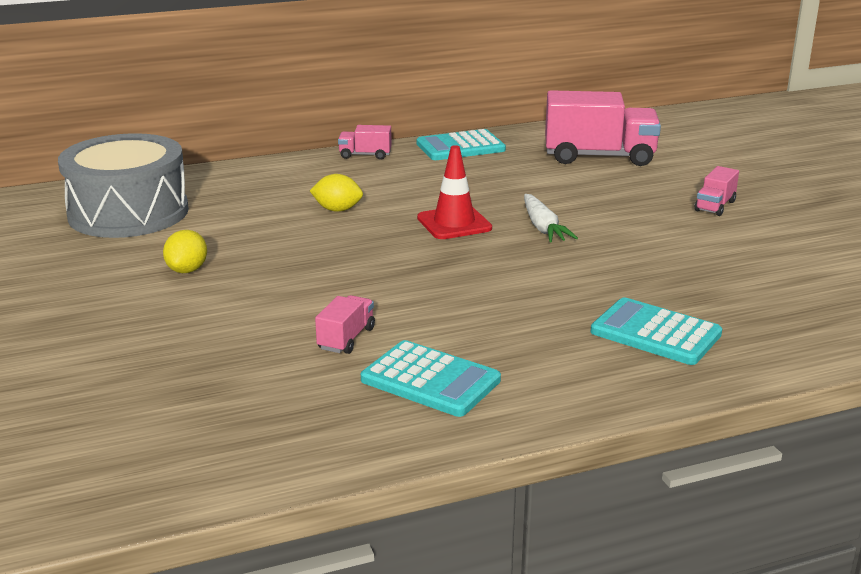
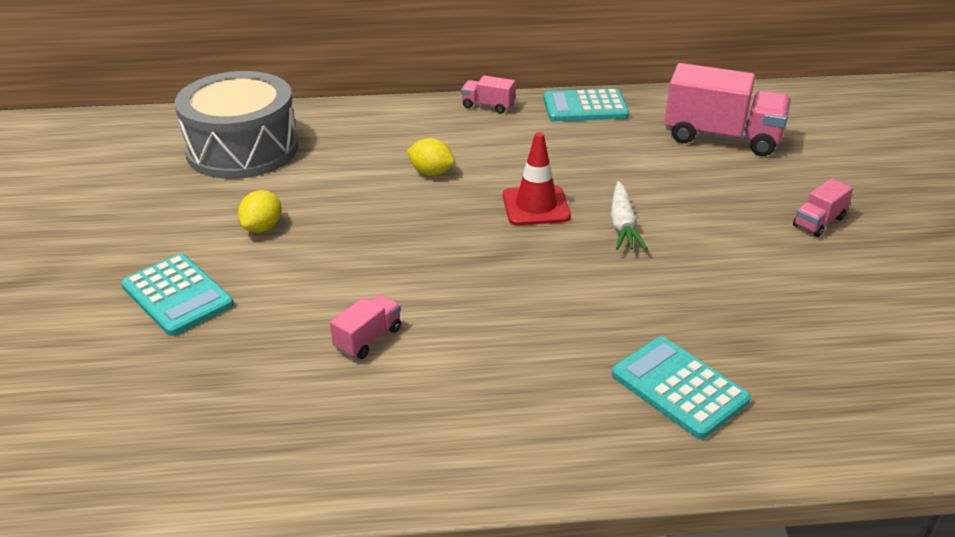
camera: 15 degrees right, 10 degrees up
(430, 380) = (424, 408): turquoise calculator -> turquoise calculator (177, 296)

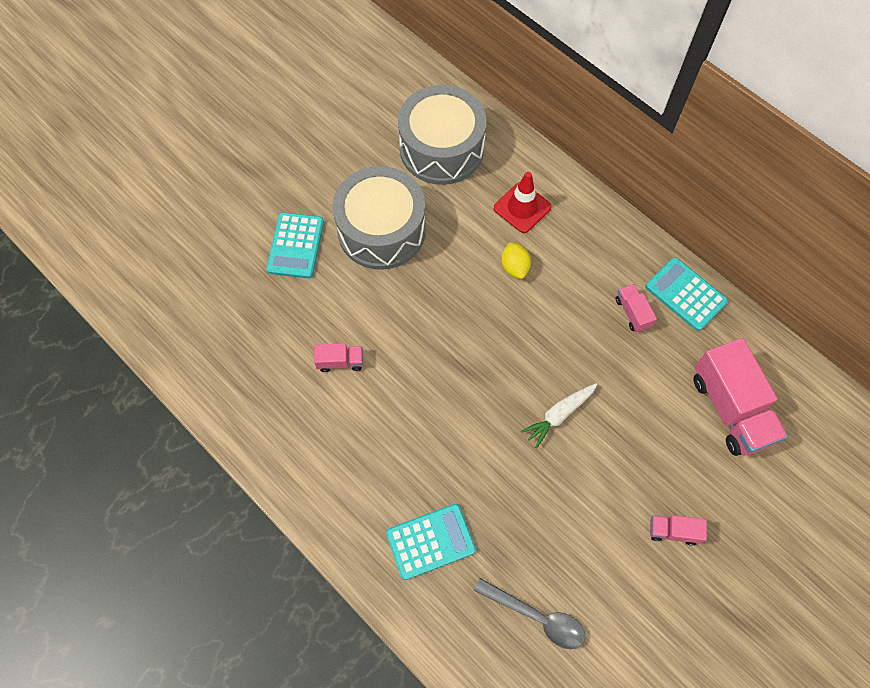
camera: 50 degrees right, 30 degrees up
(263, 227) = (381, 230): yellow lemon -> grey drum
(488, 106) = (625, 235): pink truck -> pink truck (632, 313)
(536, 206) = (533, 352): red traffic cone -> red traffic cone (522, 208)
(679, 387) = (430, 541): turquoise calculator -> turquoise calculator turned 60 degrees clockwise
(846, 354) = (537, 617): none -> grey spoon

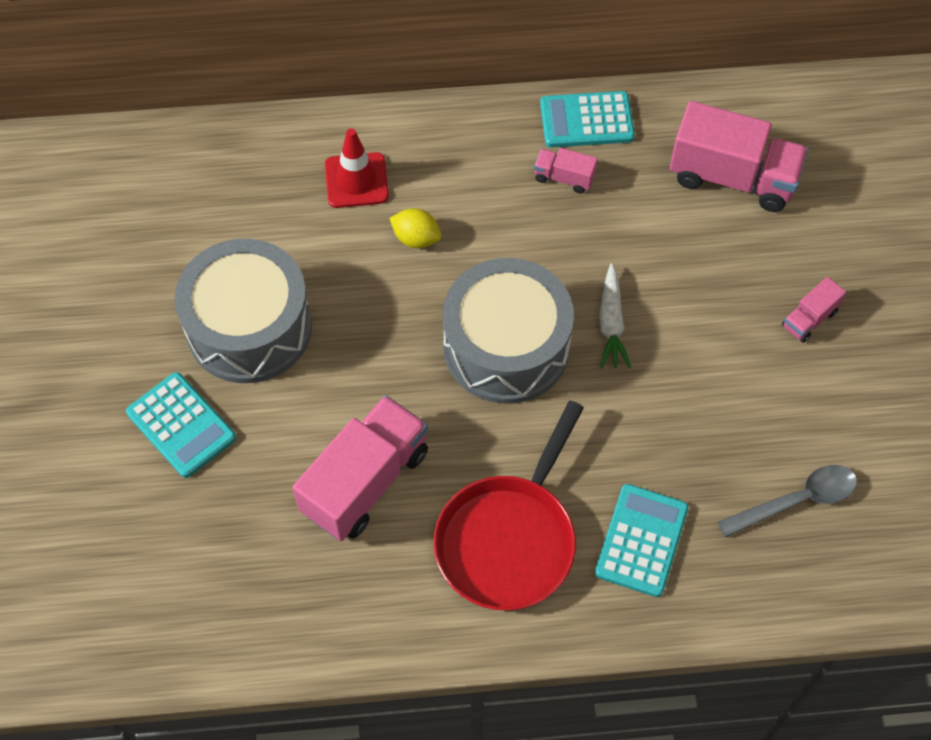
camera: 50 degrees left, 5 degrees down
(340, 362) = (365, 481): pink truck -> pink truck, size x2.13
(369, 465) = (509, 539): none -> red pan
(441, 148) = (211, 198): grey drum -> grey drum (506, 347)

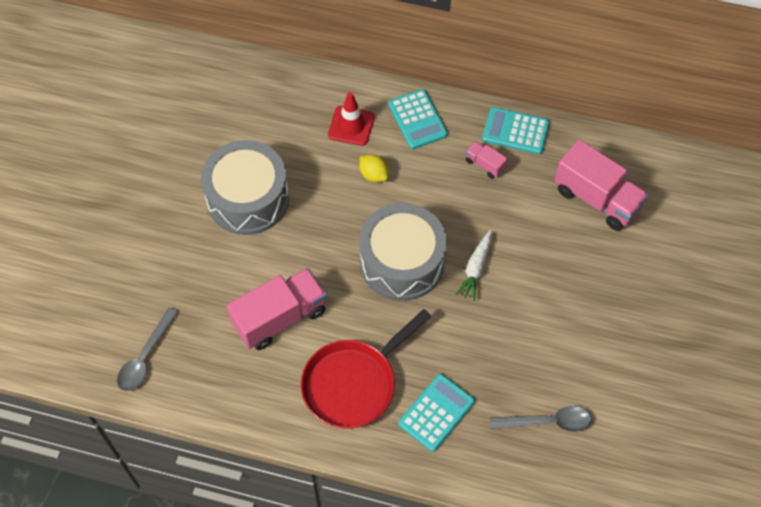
camera: 20 degrees right, 0 degrees up
(181, 425) = (183, 246): turquoise calculator -> turquoise calculator (417, 119)
(189, 605) = (145, 357): none -> grey spoon
(809, 319) = (607, 308): pink truck -> none

